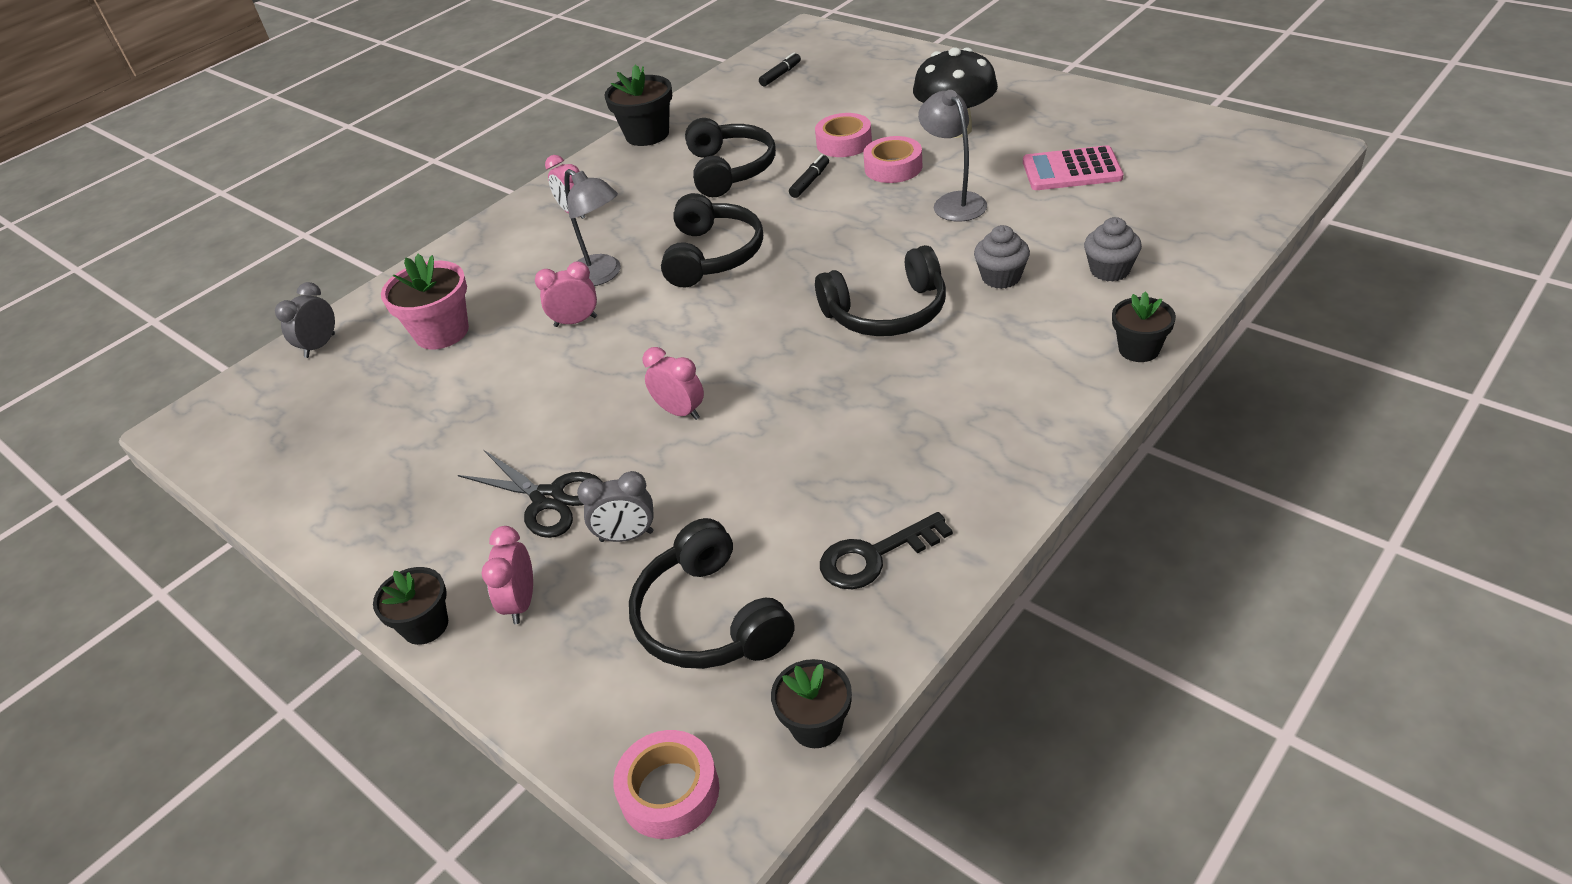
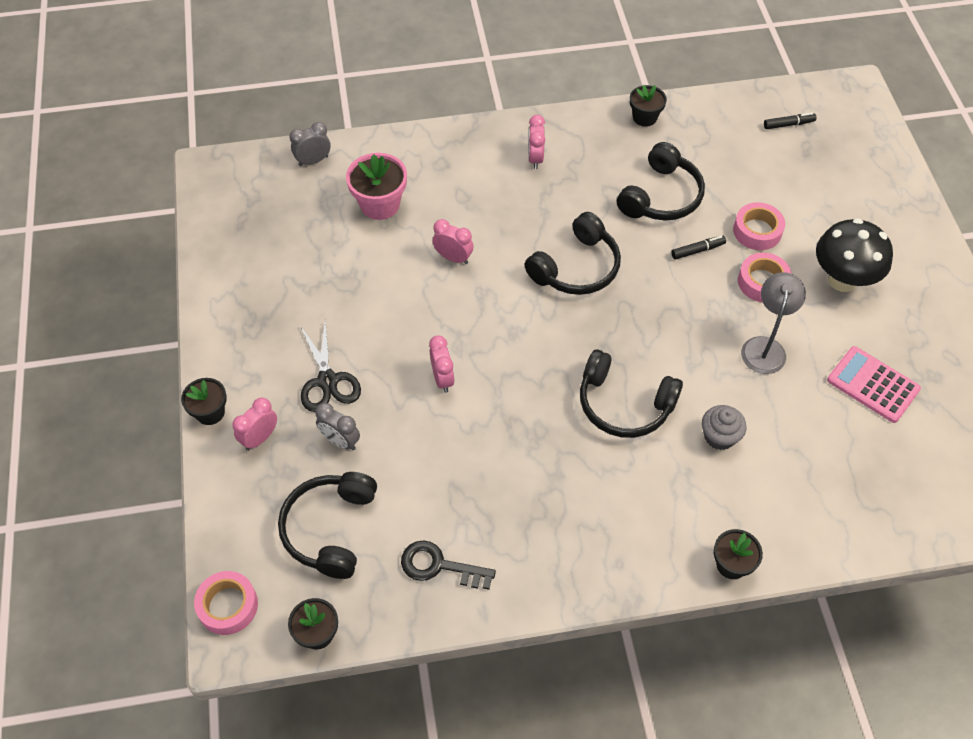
camera: 35 degrees right, 15 degrees up
(602, 275) = (501, 231): grey lamp -> none
(647, 135) = (644, 117): black flower pot -> black flower pot, size x0.65
(1110, 270) = (790, 490): grey cupcake -> none

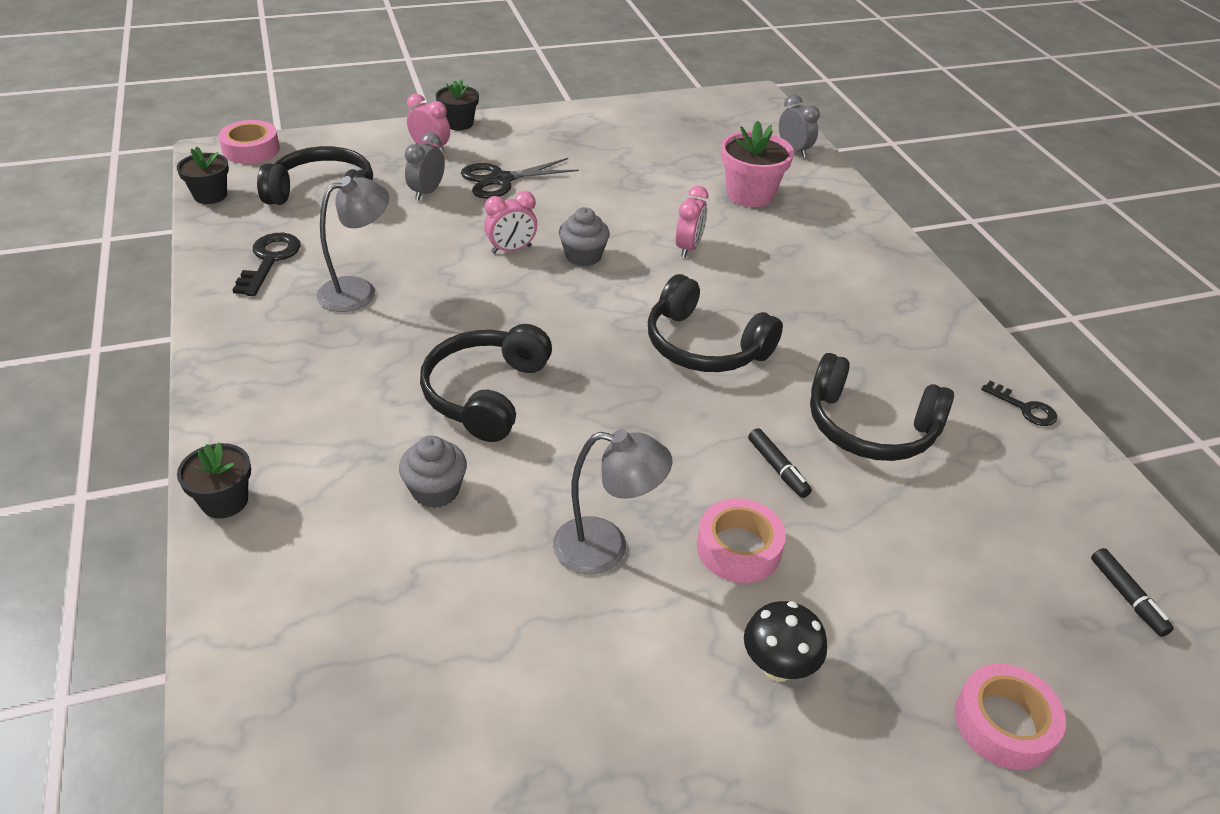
camera: 80 degrees right, 15 degrees down
(457, 329) = (583, 256): none -> grey cupcake
(492, 492) = (358, 291): none -> grey lamp
(535, 158) = (881, 304): pink clock -> none
(644, 117) = (1024, 408): black flower pot -> black key
(757, 231) = (846, 544): pink tape -> pink tape (1004, 723)
(842, 280) = (778, 667): black mushroom -> black mushroom, size x0.59
(873, 385) = (547, 703): pink calculator -> none

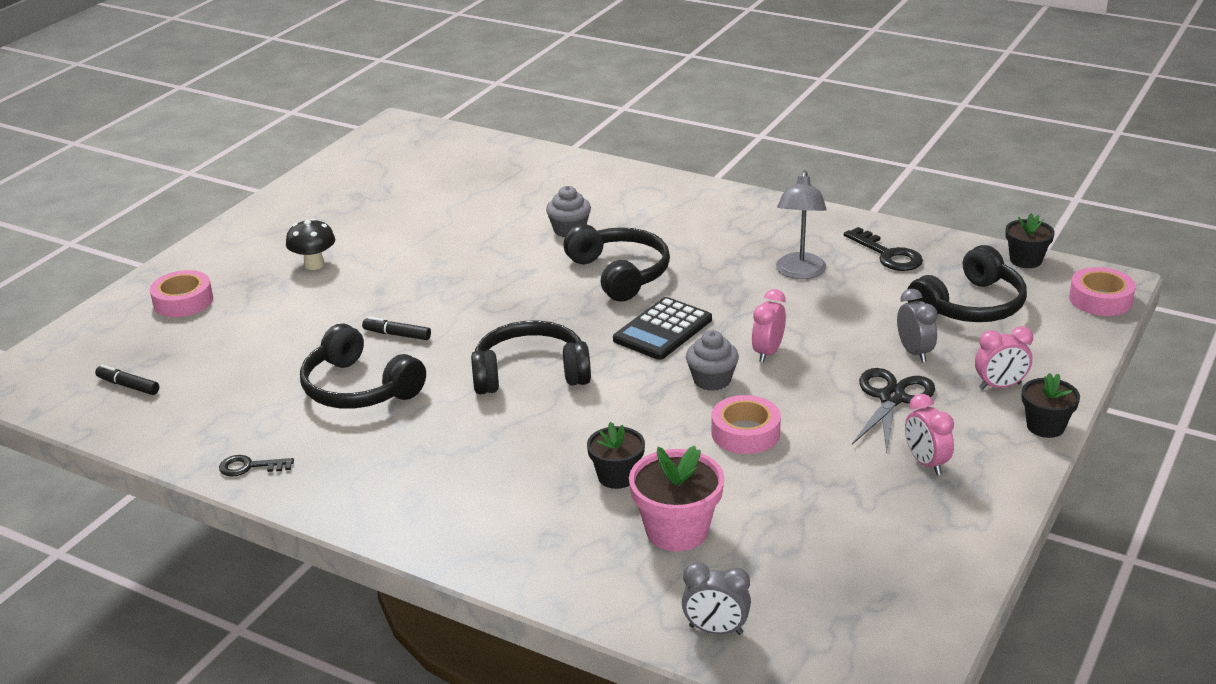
camera: 140 degrees right, 10 degrees down
(225, 501) = (656, 179): black flower pot -> black flower pot (617, 476)
(548, 314) = (663, 330): none -> black calculator
(606, 548) = (450, 257): grey lamp -> none
(688, 248) = (648, 438): pink clock -> pink clock (926, 463)
(738, 548) = (380, 291): pink tape -> pink tape (745, 433)
(870, 427) = (358, 388): black headphones -> black headphones turned 120 degrees counterclockwise

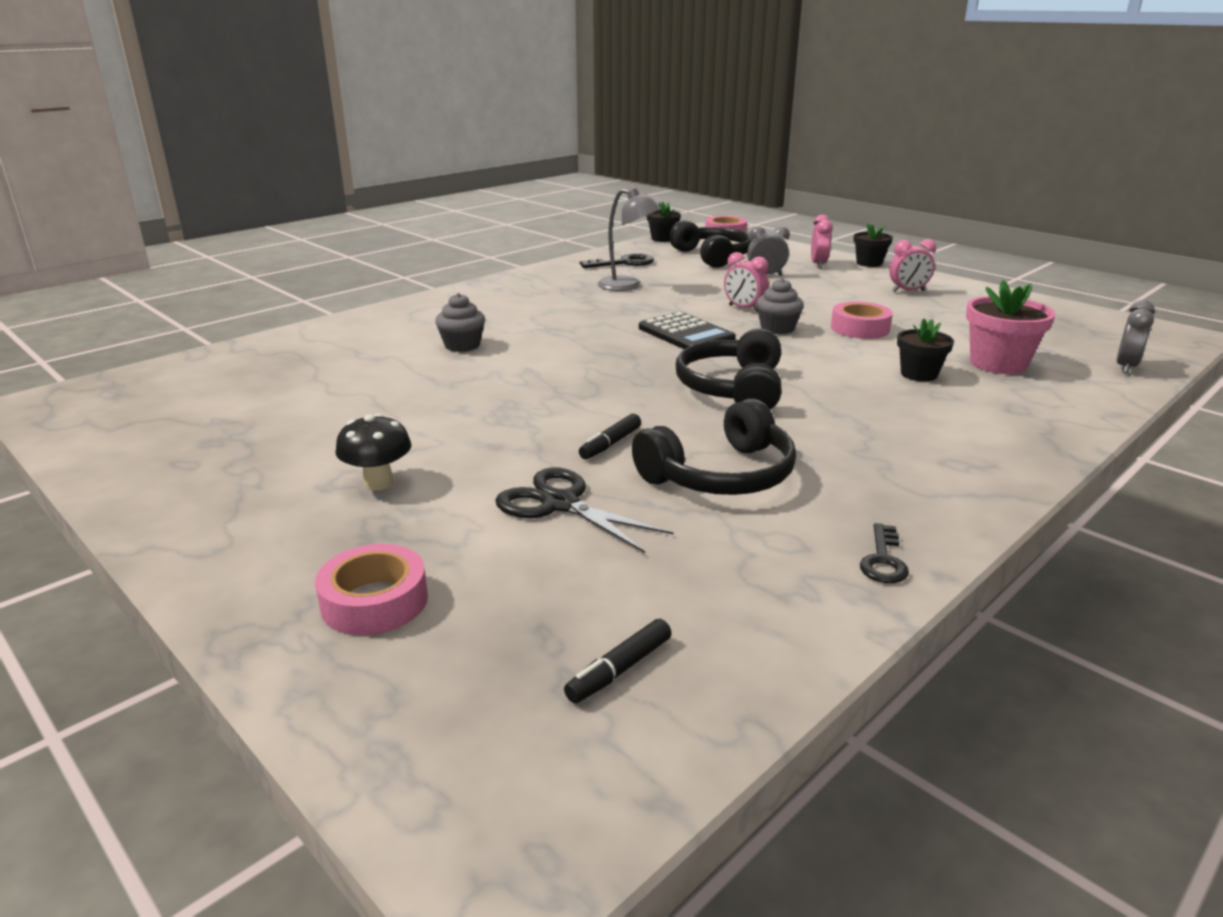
camera: 75 degrees left, 5 degrees down
(620, 273) = (572, 337): black headphones -> none
(892, 398) = (824, 288): black scissors -> black scissors (560, 504)

